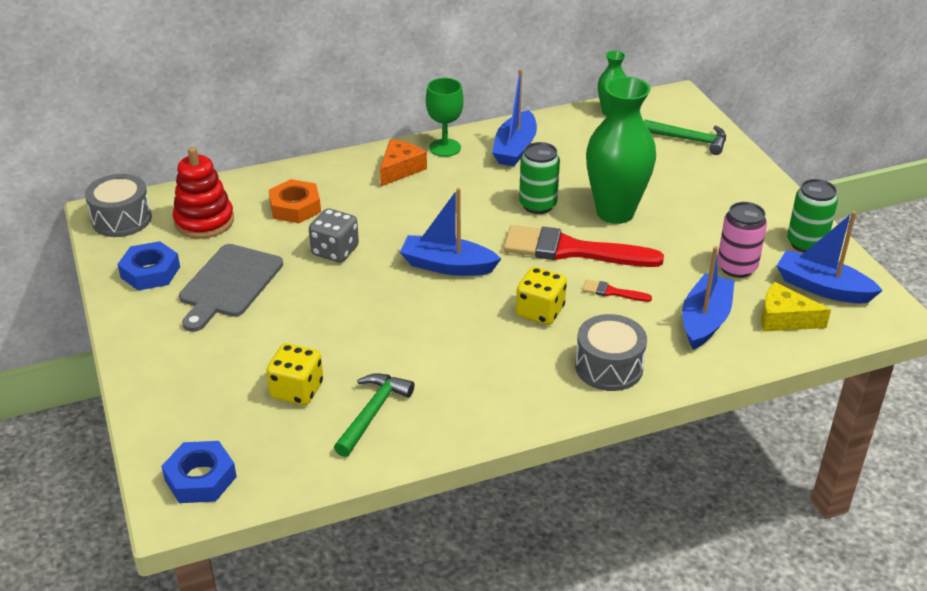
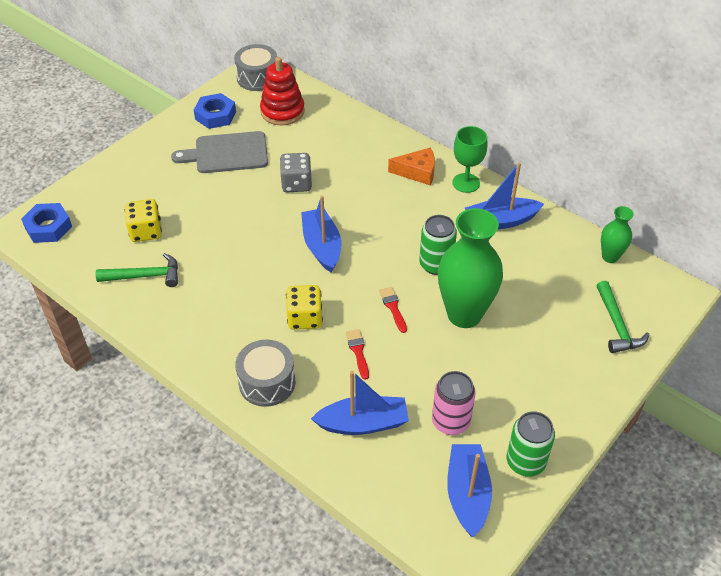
camera: 60 degrees right, 10 degrees up
(295, 207) = (329, 143): orange nut -> none
(572, 250) = (393, 307): red brush -> red brush, size x0.42
(784, 319) = (402, 478): yellow cheese -> none

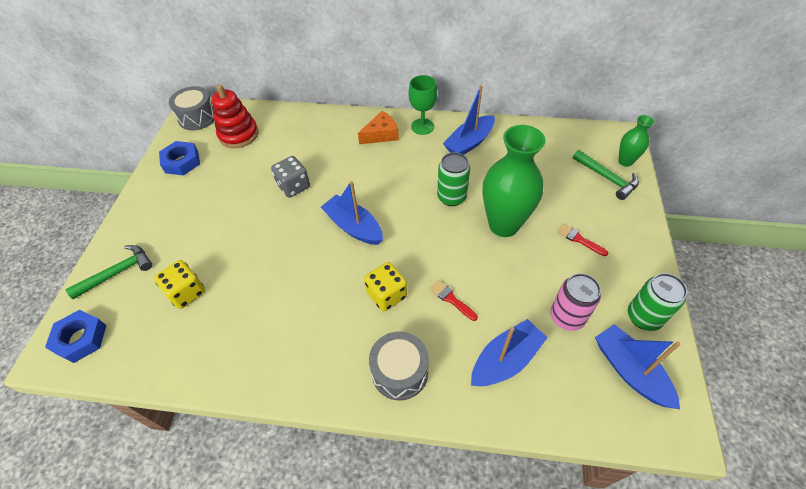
camera: 30 degrees left, 5 degrees up
(145, 276) = (215, 335): green hammer -> green hammer (117, 272)
(227, 153) = (215, 188): grey cutting board -> none
(393, 307) = (448, 247): red brush -> red brush (579, 239)
(610, 257) = (560, 133): green vase -> green vase (625, 161)

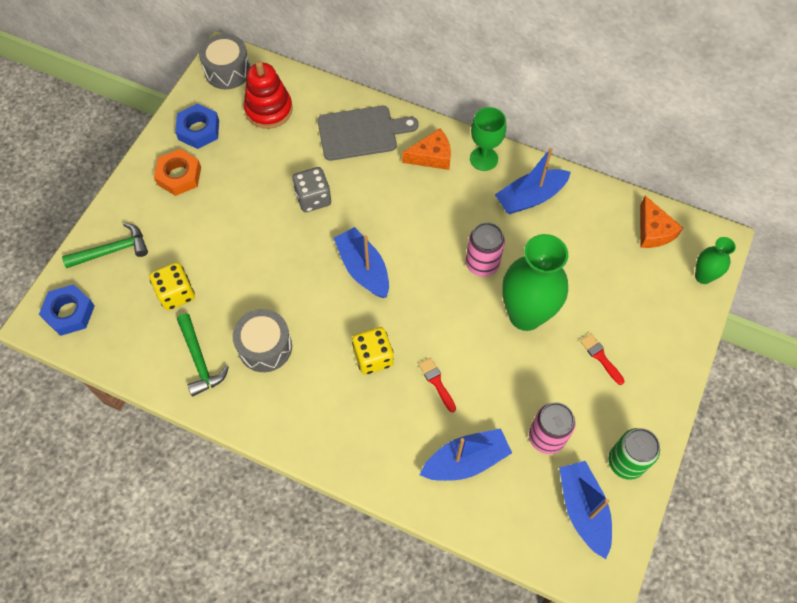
camera: 15 degrees right, 10 degrees up
(171, 198) = (179, 176): none -> orange nut
(319, 132) = (361, 133): none -> grey cutting board
(399, 372) = (360, 440): grey drum -> grey drum (265, 347)
(451, 197) = (482, 264): green can -> pink can
(572, 141) = (653, 231): none -> orange cheese
(607, 178) = (670, 292): green hammer -> green hammer (199, 360)

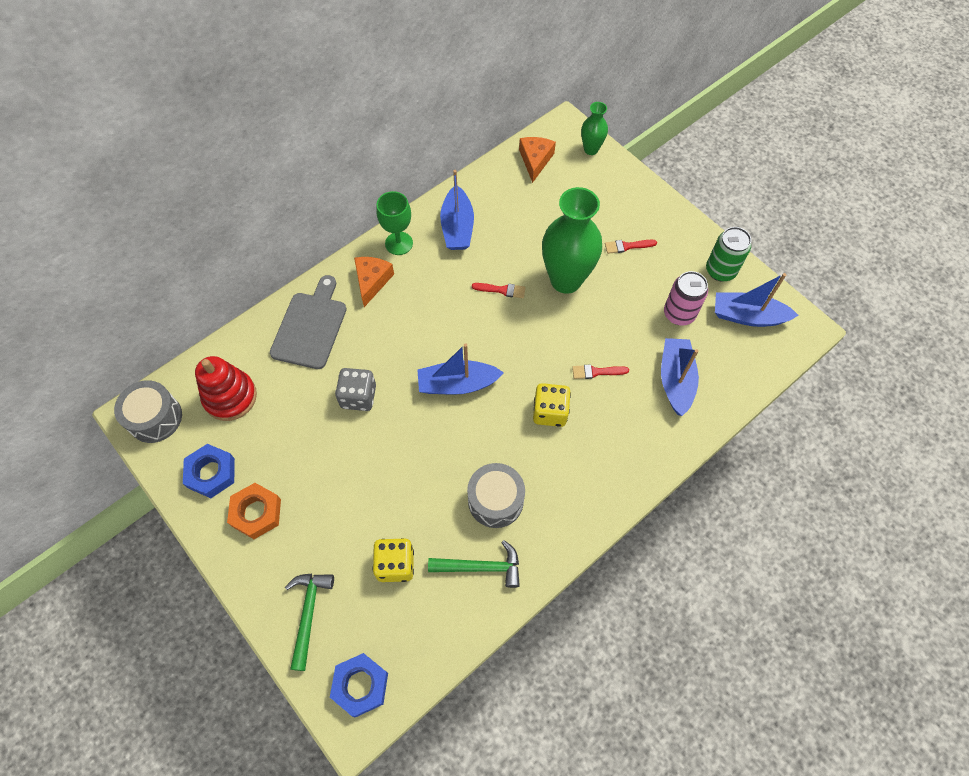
camera: 65 degrees left, 0 degrees up
(482, 264) = (502, 290): pink can -> red brush
(653, 231) = (535, 160): orange cheese -> orange cheese turned 90 degrees counterclockwise

